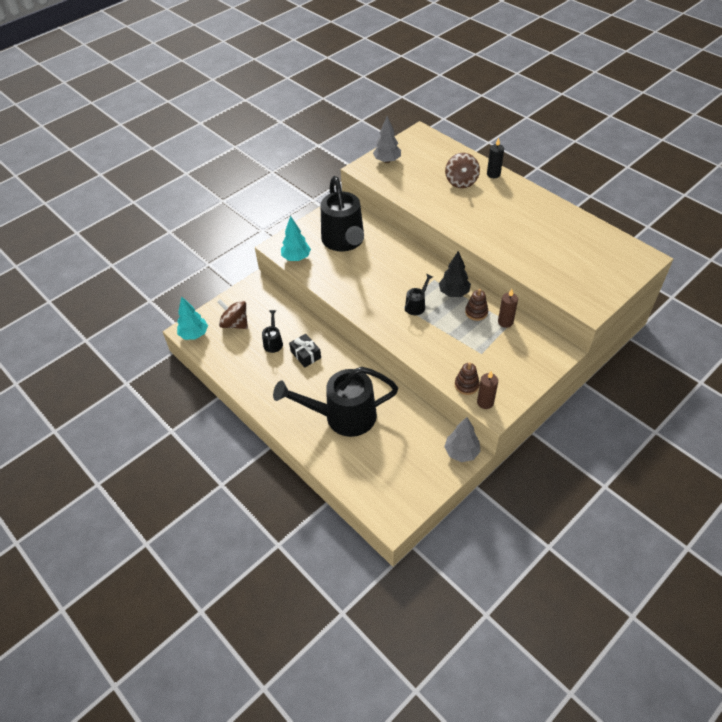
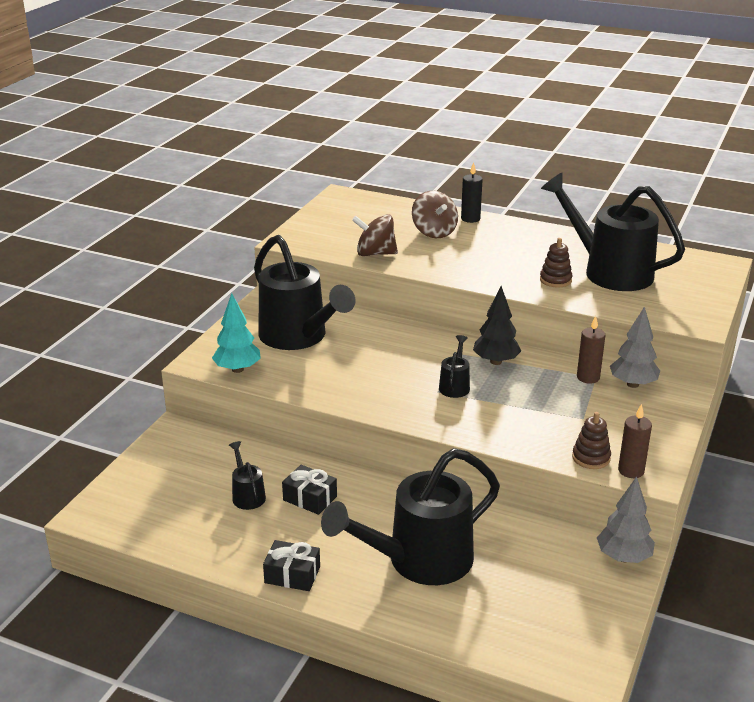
camera: 25 degrees left, 20 degrees down
(194, 334) = (105, 517): turquoise tree -> none
(235, 324) = (168, 486): brown spinning top -> brown spinning top (375, 253)
(270, 403) = (292, 575): none -> black gift
(387, 161) = (316, 228): grey tree -> grey tree (632, 384)
(476, 312) = (542, 376): brown stacking toy -> brown stacking toy (555, 280)
(558, 245) = (608, 271): none -> black watering can

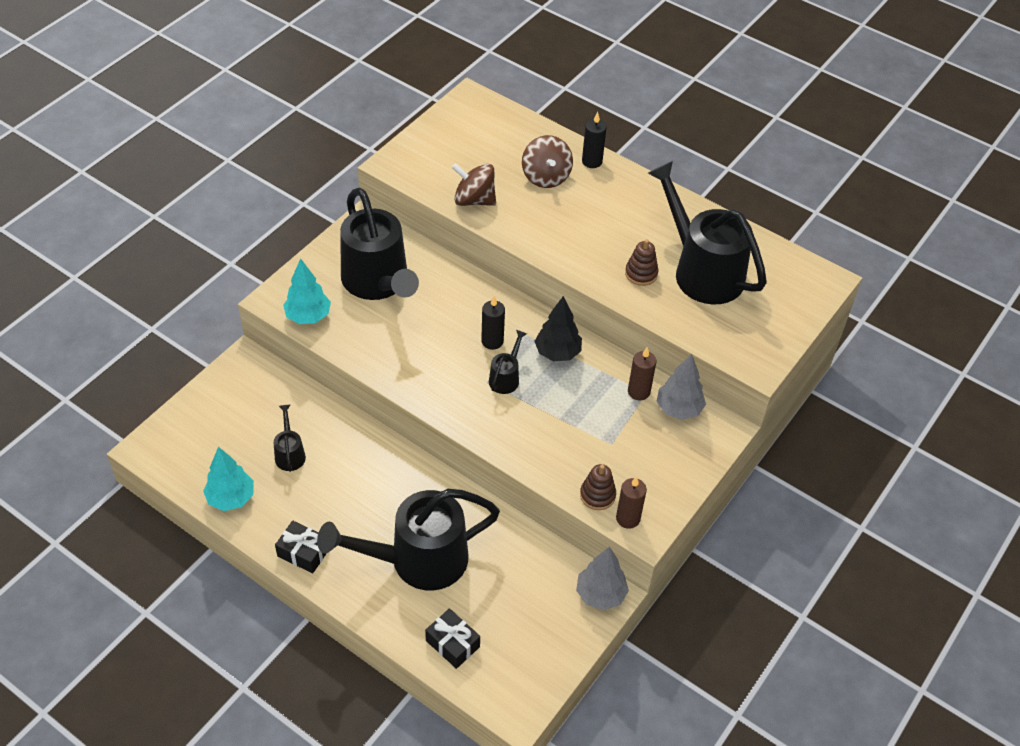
camera: 10 degrees right, 20 degrees up
(196, 541) = (231, 498): none -> turquoise tree
(310, 498) = (344, 469): black gift -> black gift (452, 644)
(429, 362) = (492, 341): none -> black candle

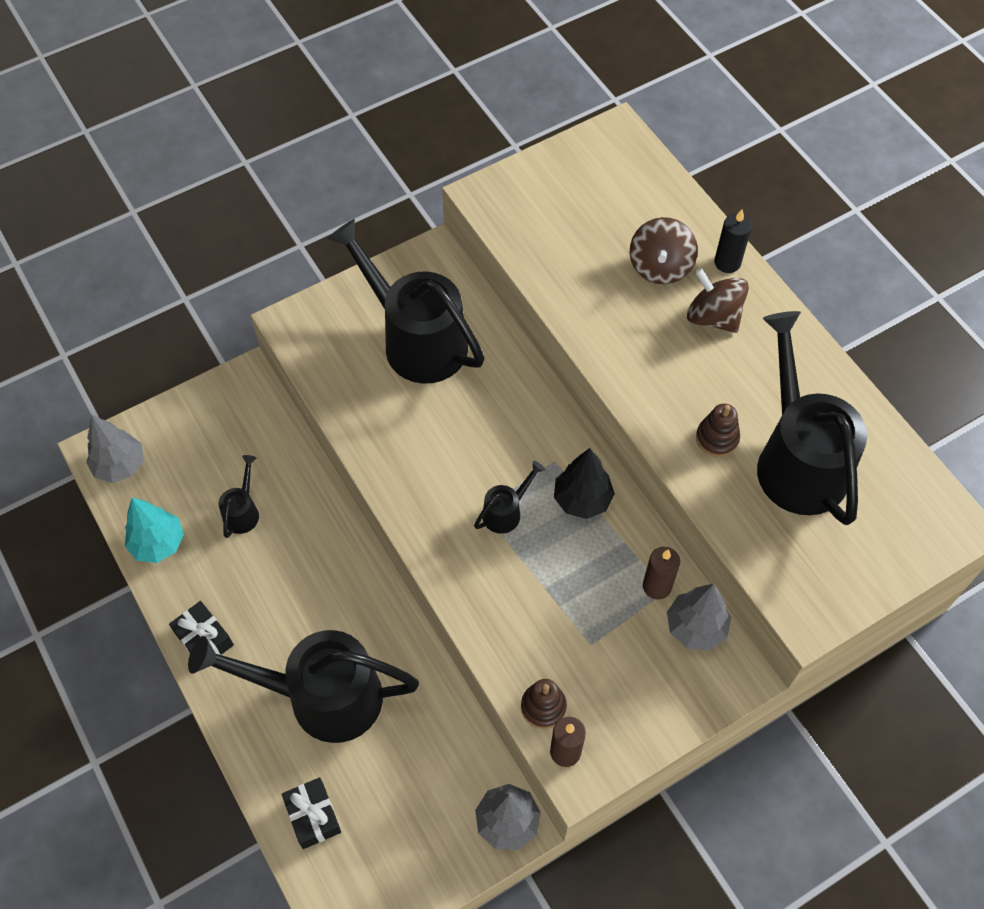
camera: 25 degrees right, 10 degrees up
(170, 453) = (120, 466): none -> grey tree
(308, 316) = (318, 356): turquoise tree -> none
(378, 283) = (415, 339): black watering can -> black watering can turned 135 degrees clockwise
(474, 200) = (558, 272): brown spinning top -> brown spinning top (713, 317)
(492, 341) = (512, 458): black candle -> none

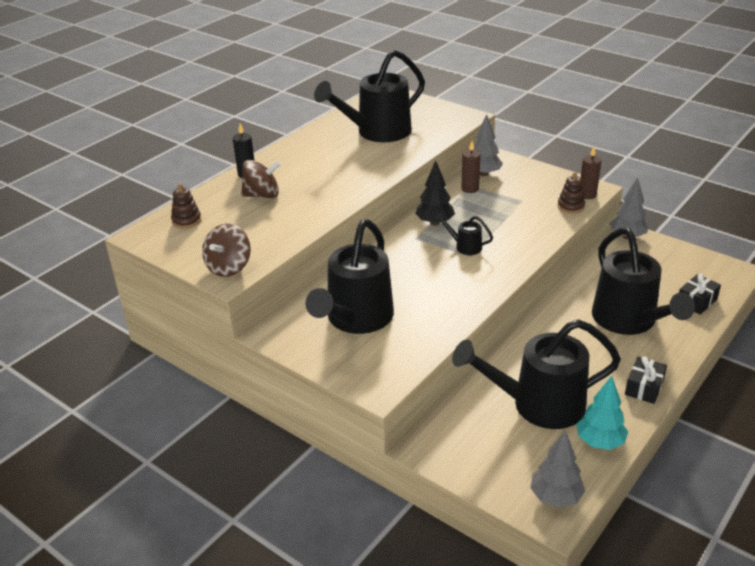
camera: 110 degrees left, 25 degrees down
(243, 511) = (537, 405): black watering can -> black watering can, size x2.34
(713, 317) = (293, 171): brown spinning top -> brown spinning top (229, 267)
(717, 438) = (381, 155): brown stacking toy -> brown stacking toy (186, 220)

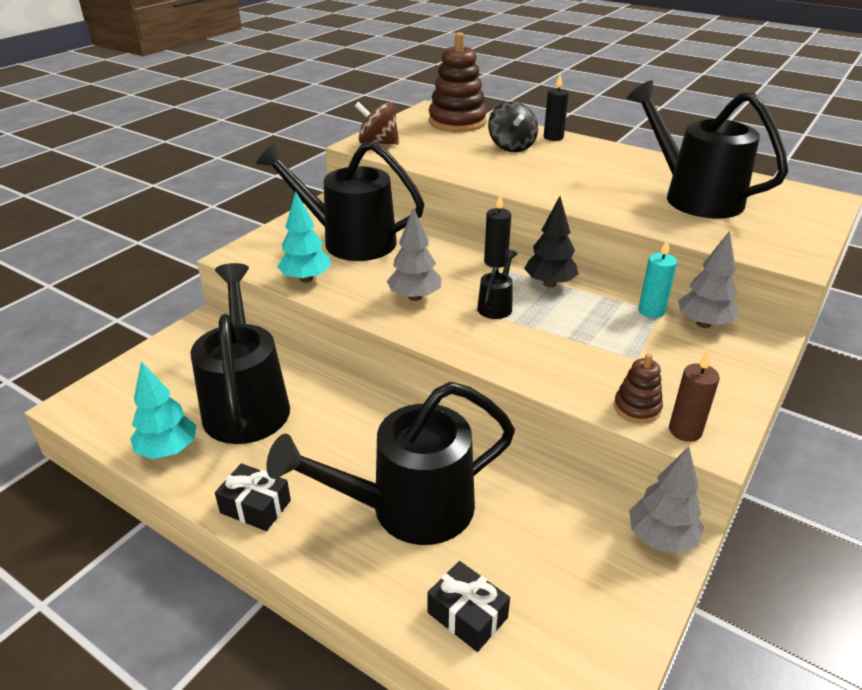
camera: 85 degrees right, 0 degrees up
(186, 220) = (457, 122): brown stacking toy -> brown stacking toy, size x2.05
(262, 195) = (511, 147): brown spinning top -> black spinning top
(401, 243) = (495, 262): none -> black candle
(423, 341) = (306, 279): none -> turquoise tree
(470, 189) = (651, 311): brown candle -> turquoise candle
(556, 497) = (102, 408): grey tree -> grey tree (415, 297)

